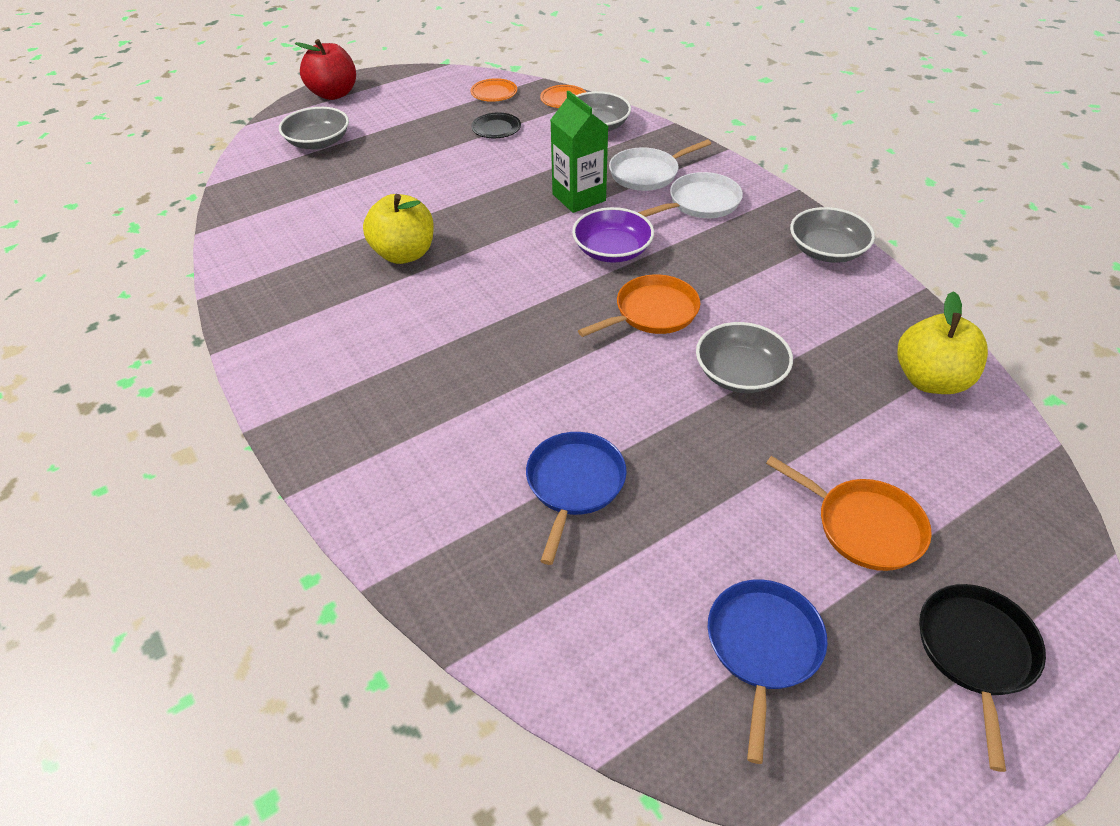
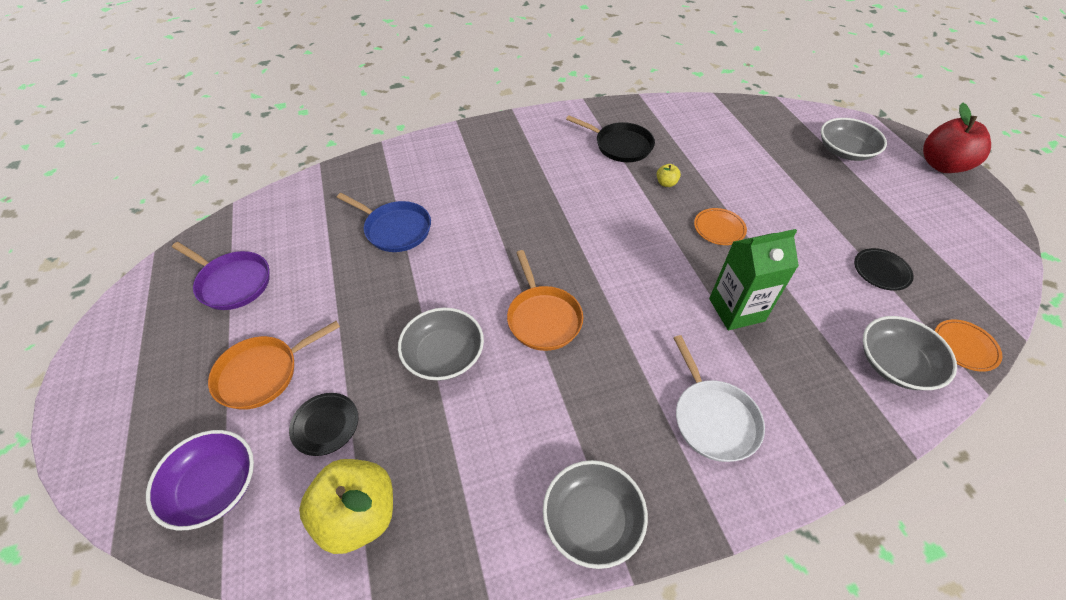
camera: 105 degrees right, 5 degrees up
(404, 254) = (666, 183): yellow apple -> yellow apple, size x0.42
(494, 93) = (969, 283): orange plate -> orange plate (719, 229)
(612, 250) = (640, 313): purple bowl -> purple bowl (214, 487)
(647, 173) = (781, 384): white pan -> none
(763, 646) = (232, 283): blue pan -> purple pan
(876, 438) = (325, 425): none -> black plate
(975, 652) = (140, 391): black pan -> black pan (620, 145)

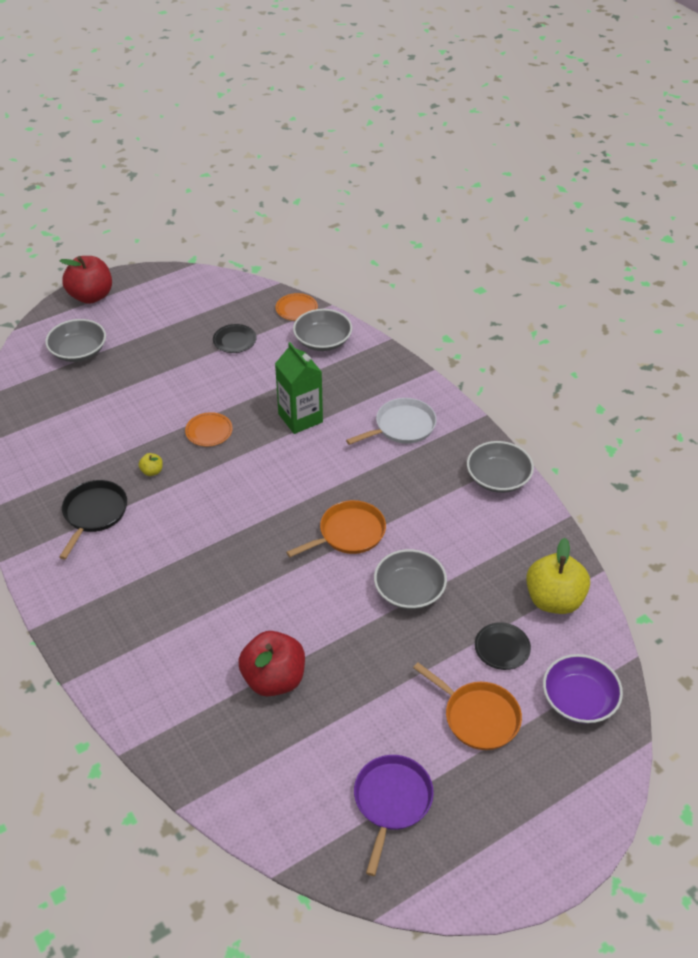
camera: 105 degrees left, 5 degrees down
(395, 229) = (274, 679): blue pan -> red apple

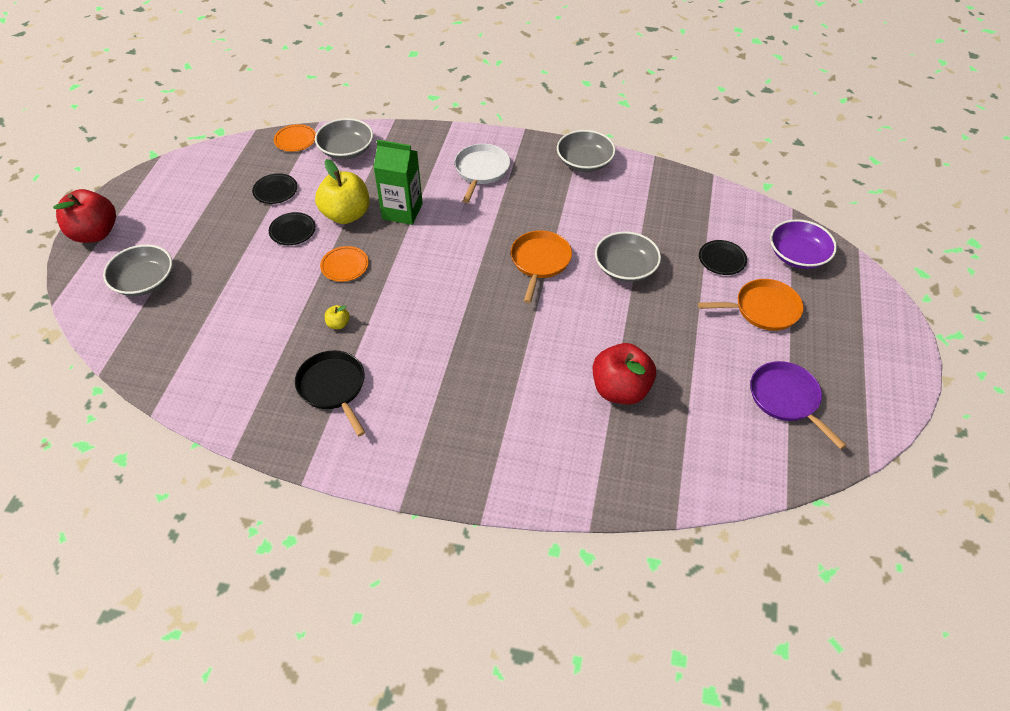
camera: 45 degrees left, 5 degrees up
(208, 380) = (292, 231): none -> black plate
(554, 600) = (711, 210): yellow apple -> yellow apple (346, 215)

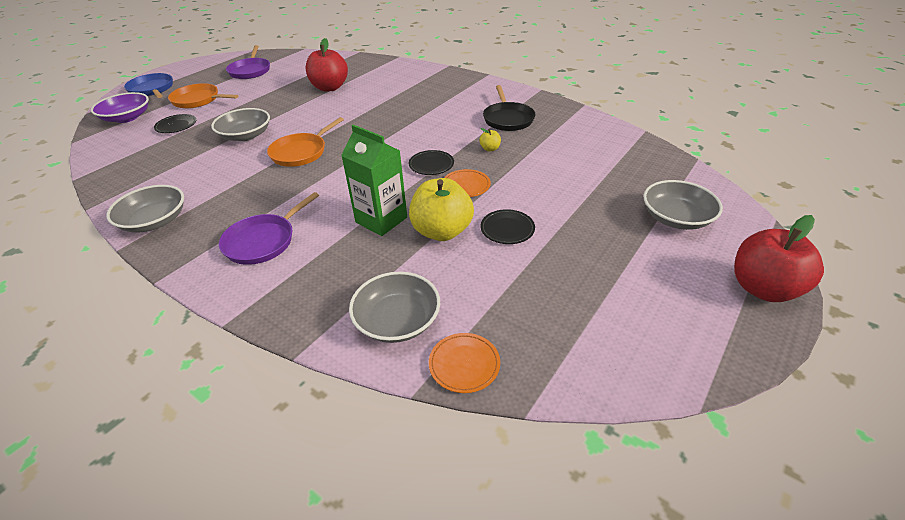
camera: 155 degrees left, 10 degrees down
(275, 191) = (516, 283): black plate -> black plate (431, 165)
(481, 170) = (263, 241): white pan -> purple pan
(856, 312) = (152, 89): none -> blue pan

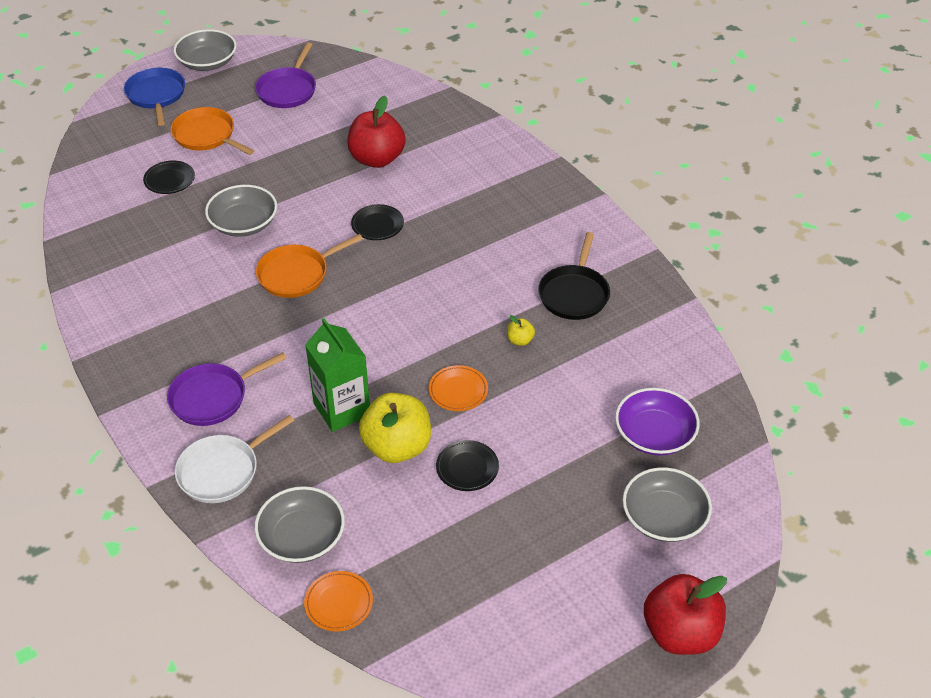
camera: 20 degrees right, 5 degrees up
(127, 118) = (117, 146): purple bowl -> purple bowl (654, 434)
(155, 221) = (115, 333): grey bowl -> grey bowl (207, 62)
(295, 291) = (222, 471): none -> white pan
(431, 165) = (436, 344): black plate -> black plate (377, 225)

